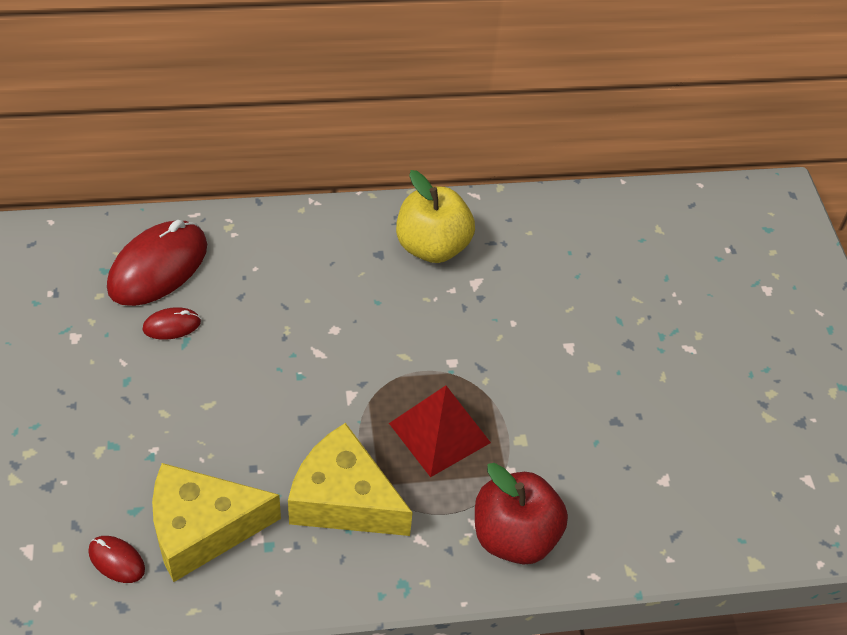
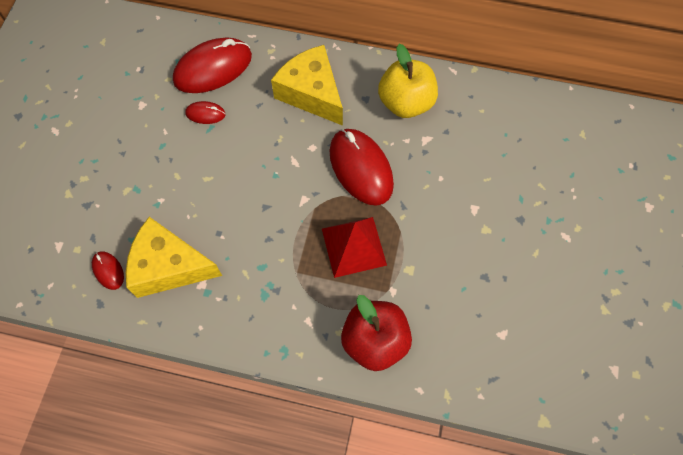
camera: 25 degrees right, 15 degrees up
(343, 499) = (269, 275): yellow cheese -> yellow cheese (311, 93)
(408, 338) = (361, 168): none -> red mouse

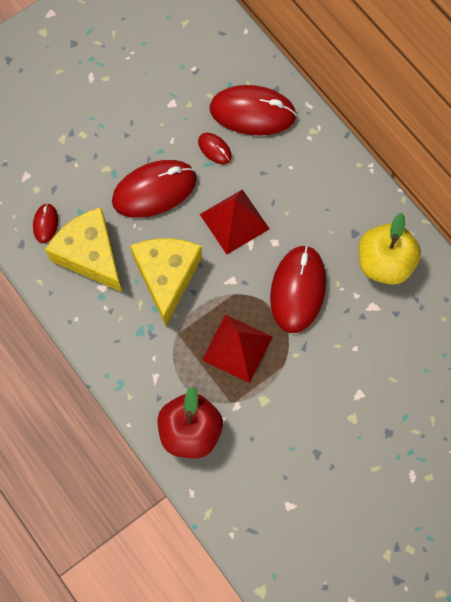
camera: 40 degrees right, 5 degrees up
(182, 178) = (154, 190): none -> red mouse
(267, 154) = (234, 221): none -> red pyramid
(311, 93) = (314, 195): yellow cheese -> yellow cheese (167, 276)

